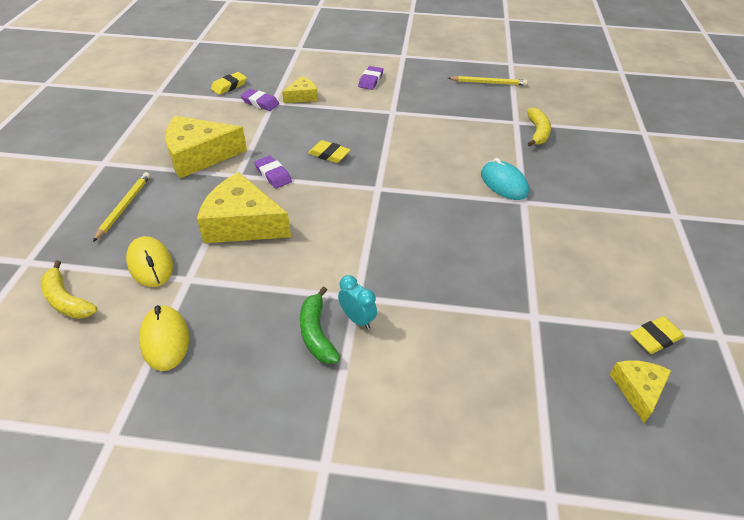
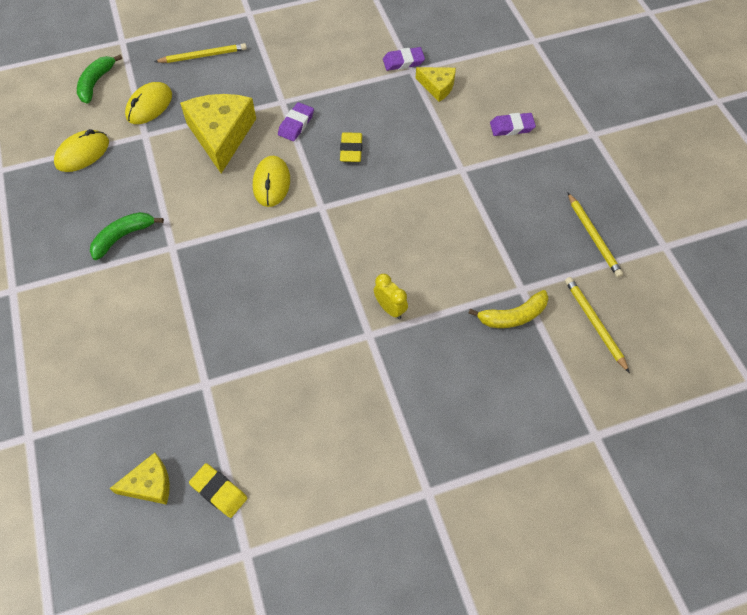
camera: 65 degrees right, 15 degrees up
(66, 300) = (96, 83): yellow banana -> green banana
(199, 156) = (293, 63): yellow cheese -> none
(229, 86) = (416, 26): yellow eraser -> none
(260, 103) = (403, 62): purple eraser -> purple eraser turned 75 degrees clockwise
(329, 208) = (271, 183): none -> yellow mouse
(357, 319) = (148, 257): turquoise clock -> none
(504, 183) = (390, 309): turquoise mouse -> yellow clock
(558, 105) = (594, 324): none -> yellow pencil

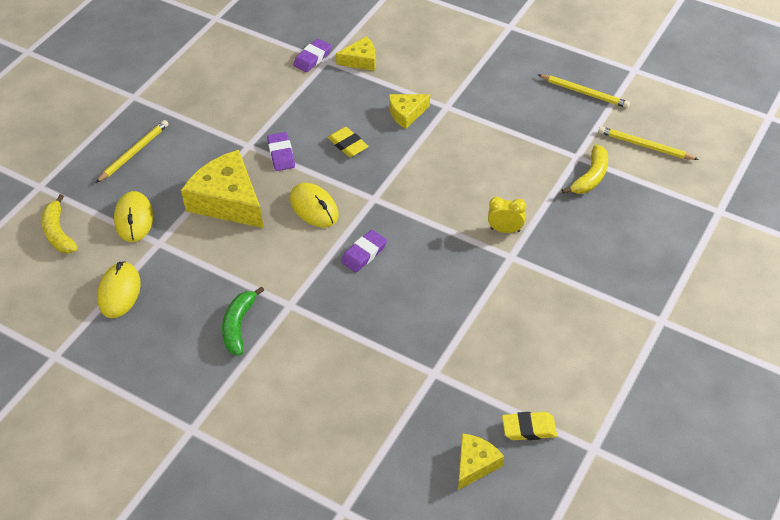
camera: 40 degrees left, 10 degrees down
(96, 83) = (58, 232): green banana -> yellow banana
(423, 154) = (406, 114): none -> yellow cheese
(511, 127) = (448, 56): purple eraser -> purple eraser (364, 254)

